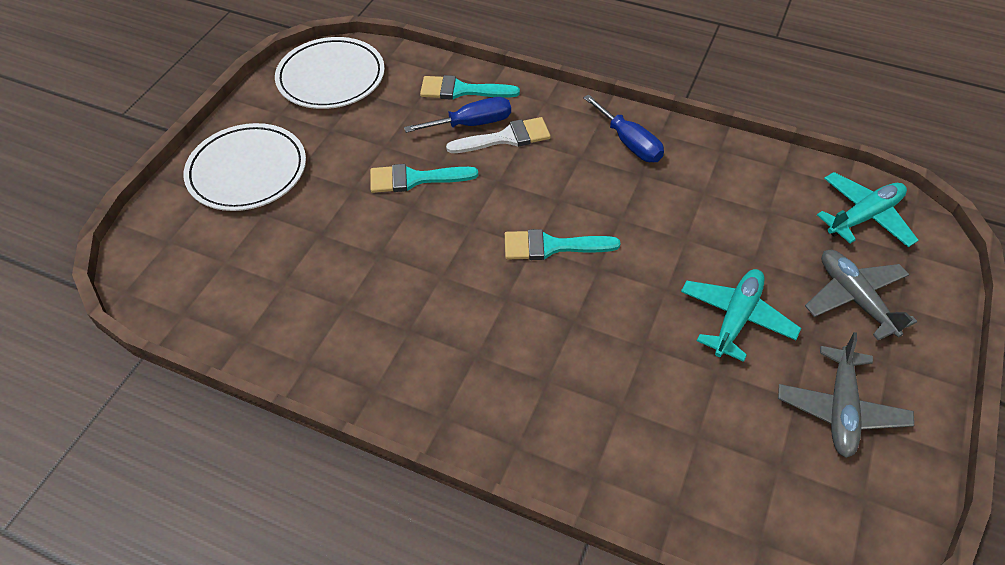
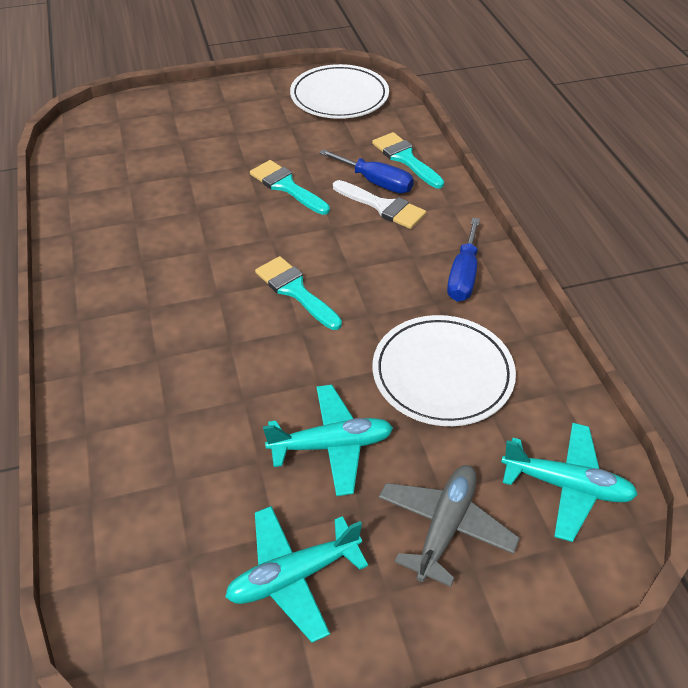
camera: 50 degrees right, 5 degrees down
(247, 171) = (210, 114): white plate -> white plate (442, 374)
(840, 409) = (294, 576): grey plane -> turquoise plane

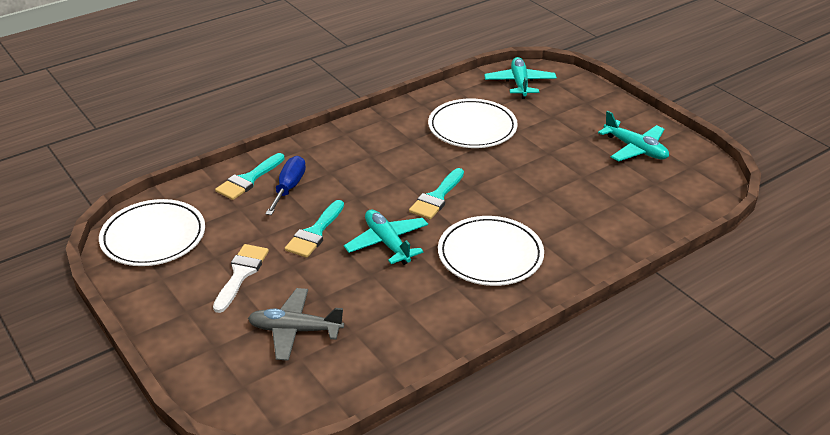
camera: 110 degrees left, 10 degrees down
(163, 305) = (490, 255): none -> white plate
(331, 445) = (552, 154): turquoise plane -> turquoise plane (387, 243)
(383, 207) = (320, 178): white brush -> white brush (241, 274)
(445, 527) = (571, 112): grey plane -> grey plane (295, 330)
(463, 275) = (380, 133): blue screwdriver -> none

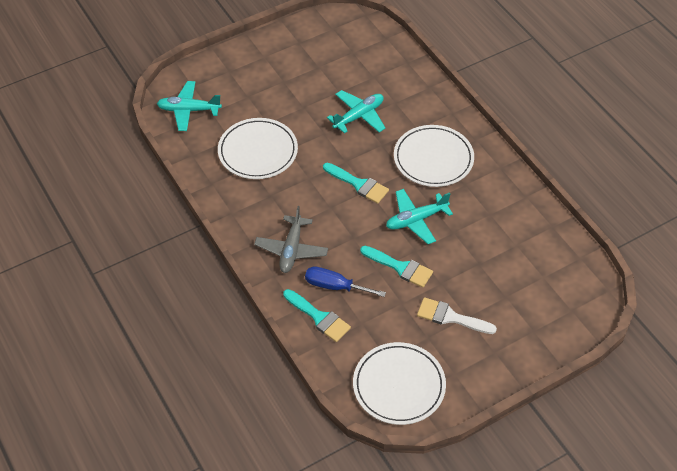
camera: 85 degrees left, 15 degrees up
(295, 330) = (515, 280): grey plane -> grey plane (291, 249)
(635, 149) = (305, 54): turquoise plane -> turquoise plane (359, 116)

